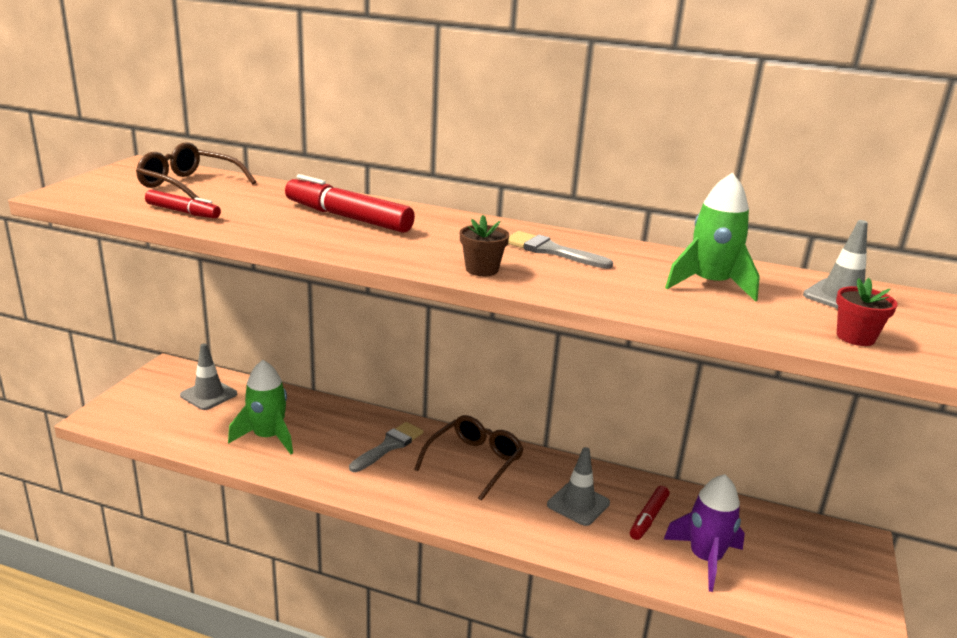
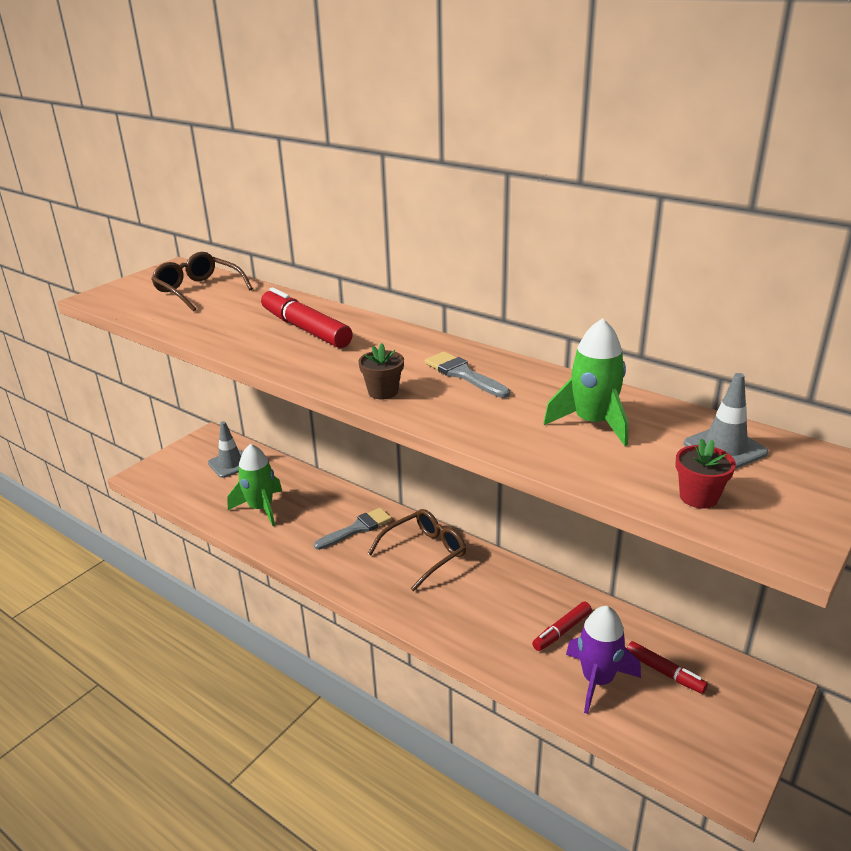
camera: 20 degrees right, 5 degrees up
(183, 212) = (176, 318): red marker -> red marker (664, 672)
(578, 504) = (501, 607): grey traffic cone -> none

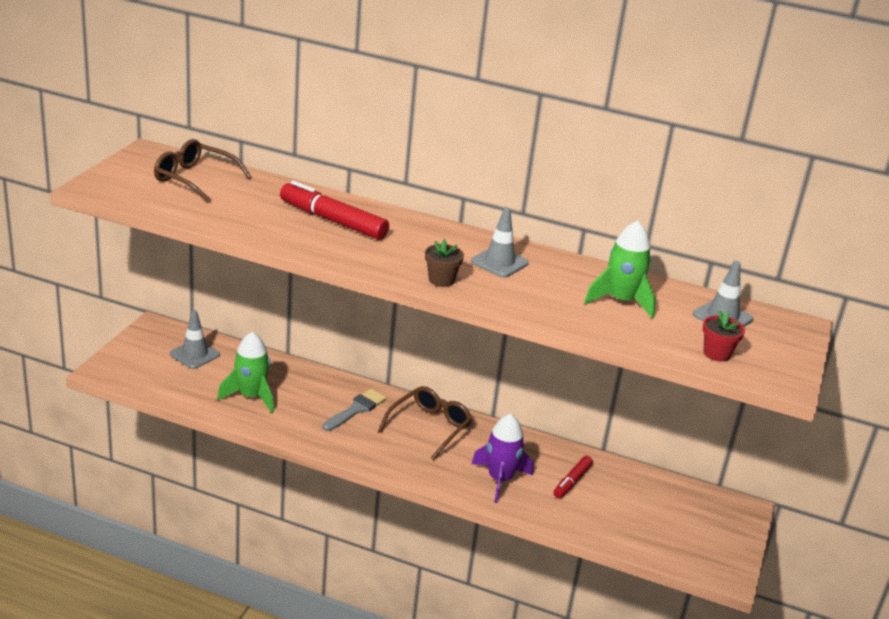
camera: 20 degrees left, 0 degrees up
(463, 374) = (499, 262): grey brush -> grey traffic cone
(597, 680) = (612, 515): purple rocket -> purple rocket (500, 479)
(664, 672) = (661, 505): red marker -> none

